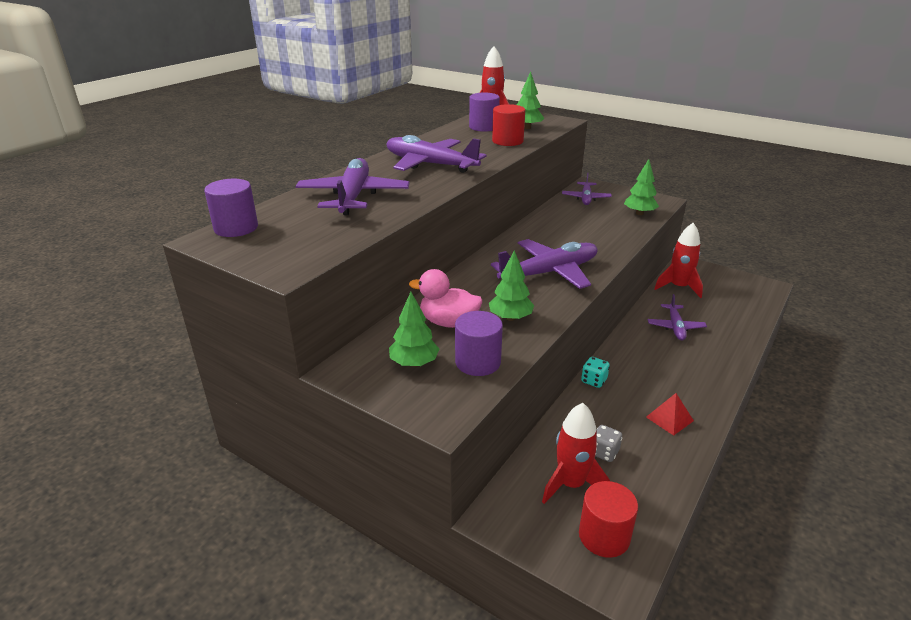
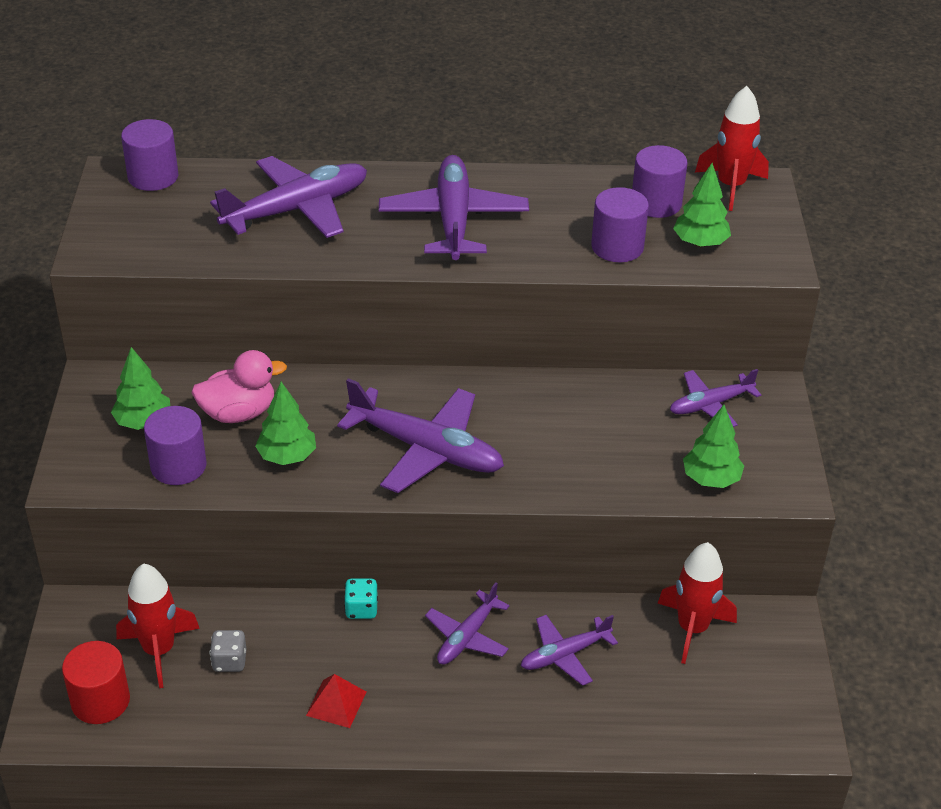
camera: 55 degrees right, 10 degrees up
(448, 322) = (238, 413): pink duck -> pink duck turned 90 degrees clockwise
(507, 141) = (617, 247): red cylinder -> purple cylinder
(642, 352) = (467, 636): none -> purple plane

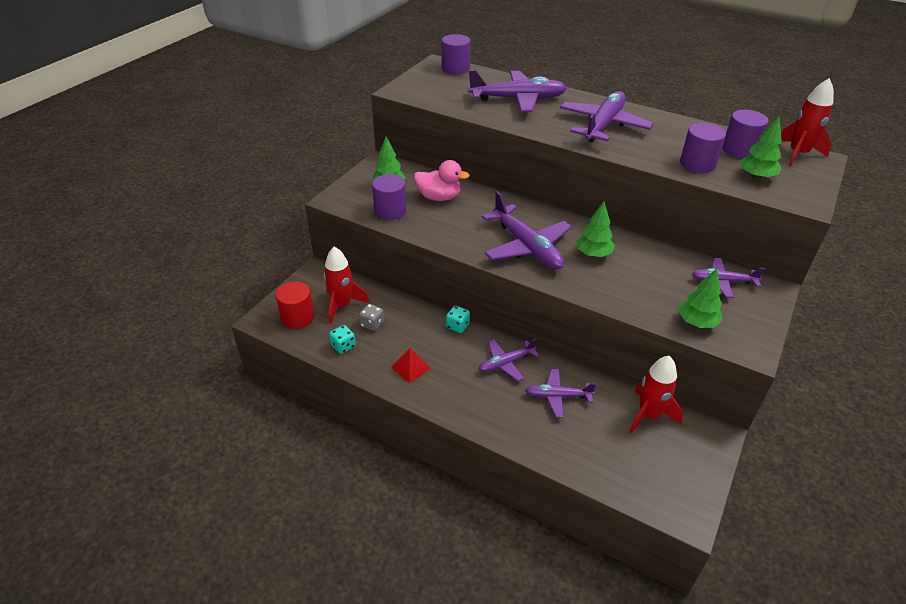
camera: 30 degrees right, 0 degrees up
(210, 715) = (343, 346): none -> turquoise dice
(287, 456) = (448, 225): green tree -> green tree (593, 254)

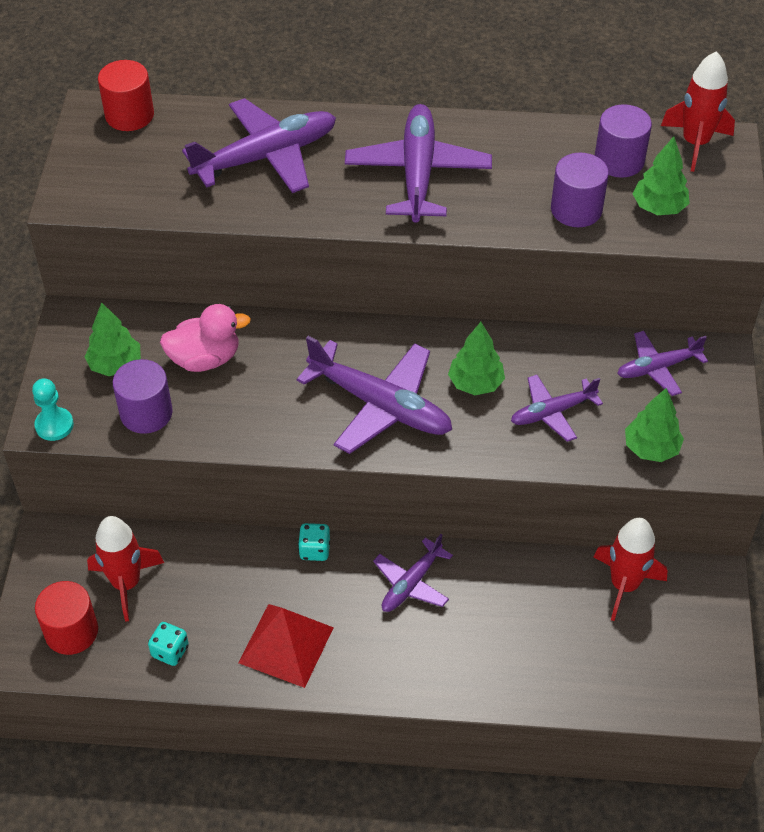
camera: 25 degrees left, 10 degrees up
(338, 202) = (54, 425): none -> turquoise pawn
(372, 324) = (190, 597): grey dice -> none
(411, 367) = (286, 645): red pyramid -> red pyramid, size x1.67
(455, 68) = (129, 115): purple cylinder -> red cylinder
(558, 396) = (502, 606): purple plane -> purple plane (553, 412)

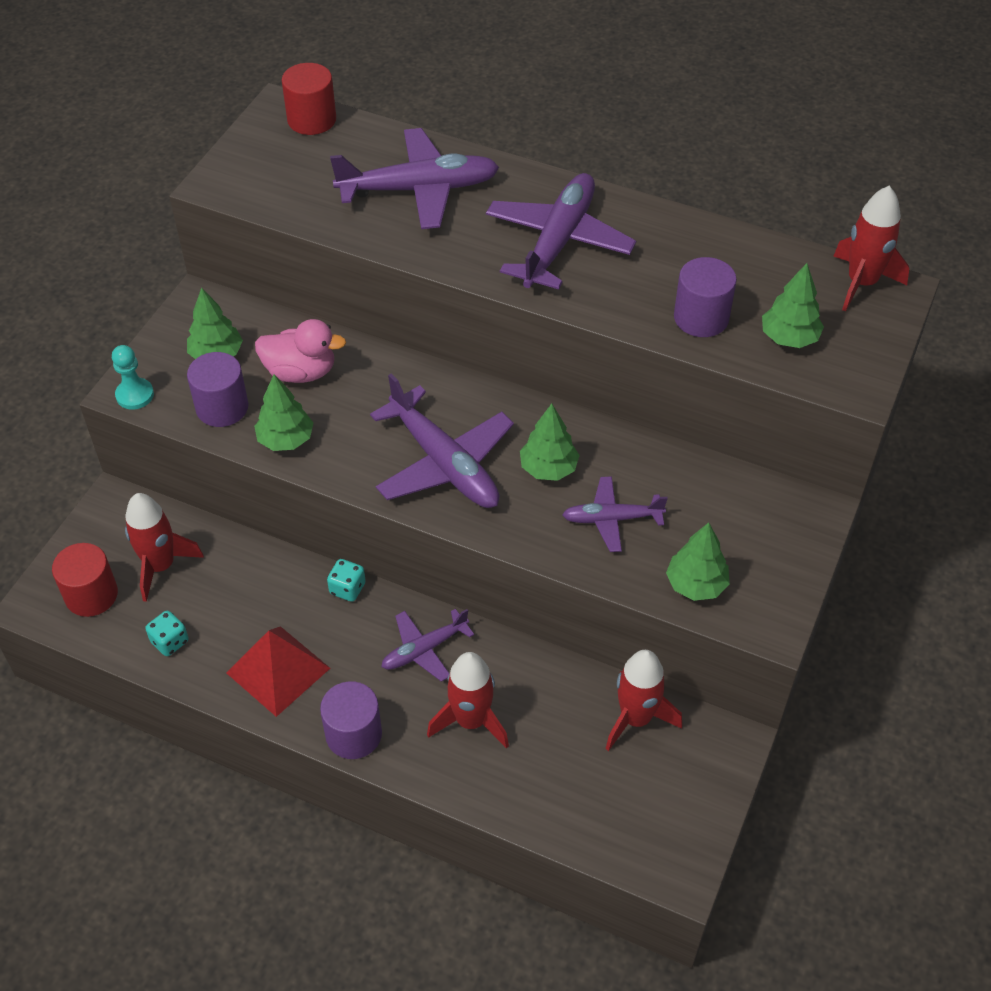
camera: 20 degrees right, 0 degrees up
(222, 426) = (286, 440): none -> green tree
(483, 633) = (471, 721): none -> red rocket
(619, 160) = (771, 280): purple cylinder -> purple cylinder (353, 734)
(658, 368) = (743, 506): purple plane -> none

